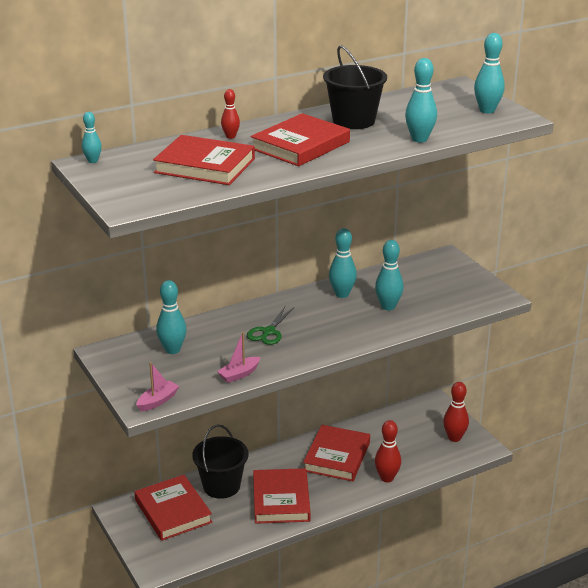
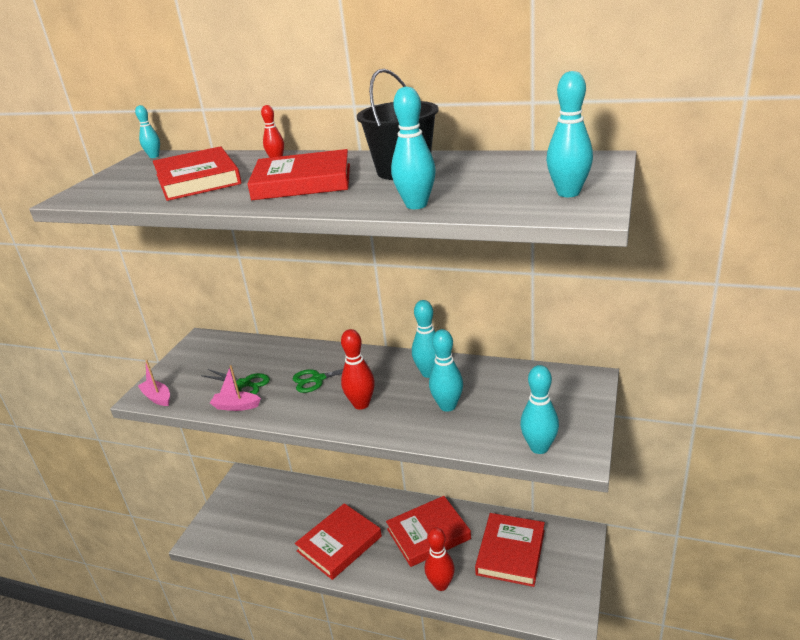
camera: 50 degrees right, 0 degrees up
(158, 401) = (157, 397): pink boat -> pink boat turned 135 degrees counterclockwise
(172, 350) = (237, 360): turquoise bowling pin -> turquoise bowling pin (539, 447)
(173, 511) = (266, 501): red book -> red book (510, 552)
(215, 360) = (244, 384): none -> green scissors
(221, 486) = (319, 502): black bucket -> none
(454, 438) = (554, 587): red bowling pin -> red bowling pin (361, 404)

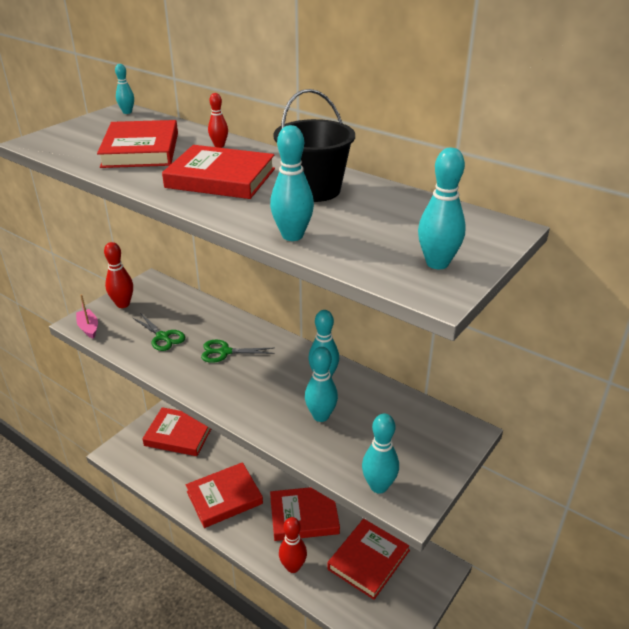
camera: 15 degrees right, 5 degrees up
(236, 406) = (145, 357): pink boat -> none
(262, 500) = (179, 434): none -> red book
(361, 404) = (248, 389): red bowling pin -> red bowling pin (123, 304)

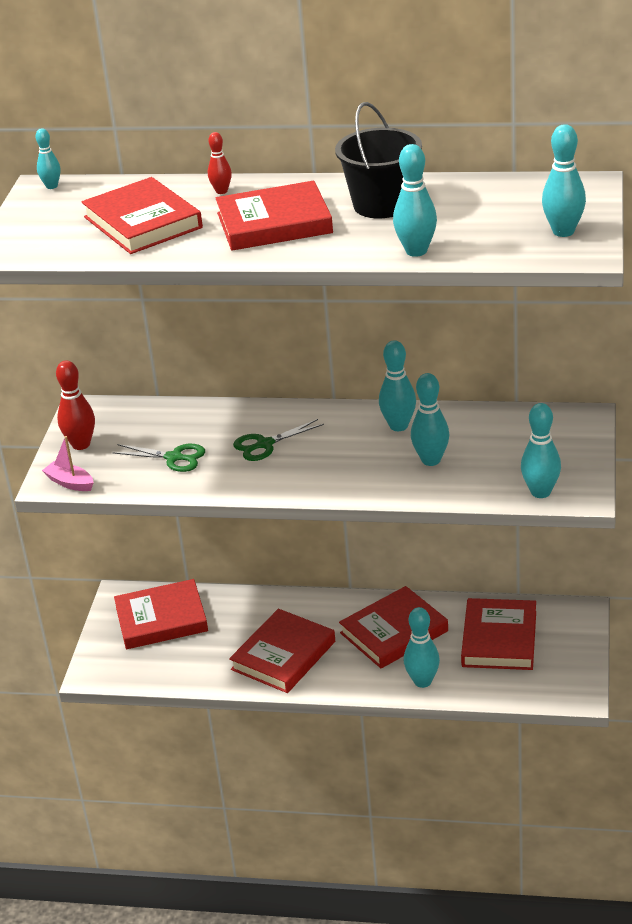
camera: 25 degrees left, 0 degrees up
(293, 567) = (422, 681): red bowling pin -> turquoise bowling pin

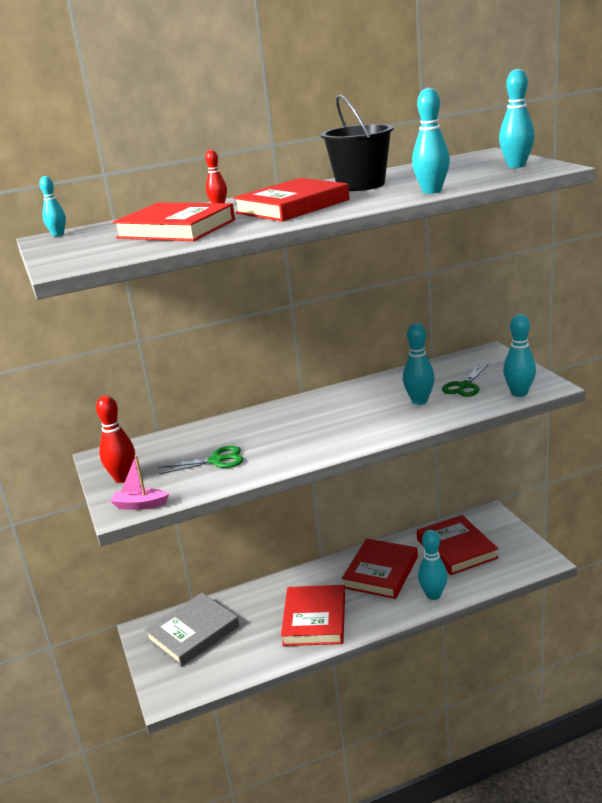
camera: 30 degrees left, 10 degrees down
(161, 619) = (193, 633): red book -> grey book
(265, 444) = (282, 430): green scissors -> green scissors (465, 386)
(398, 426) = (370, 391): turquoise bowling pin -> none

